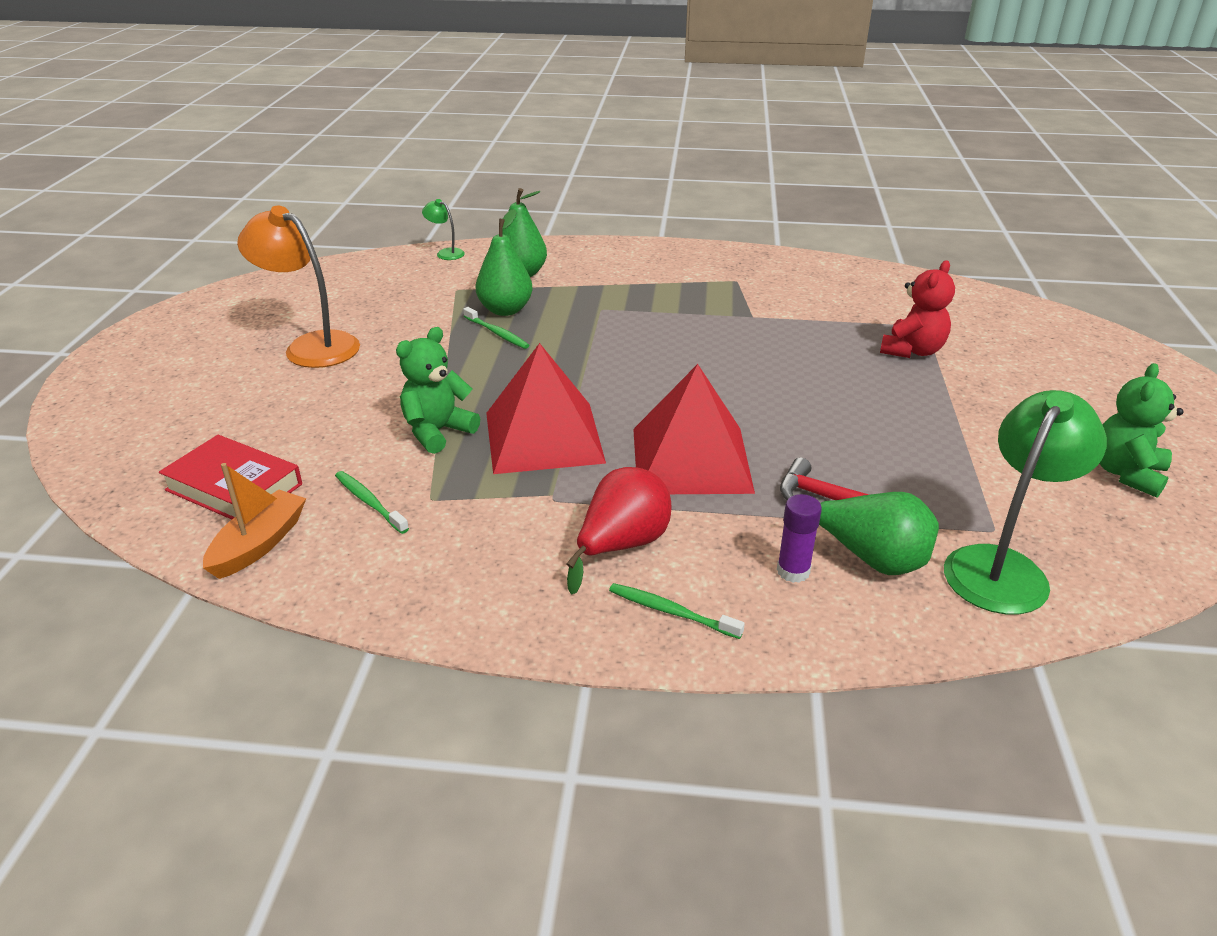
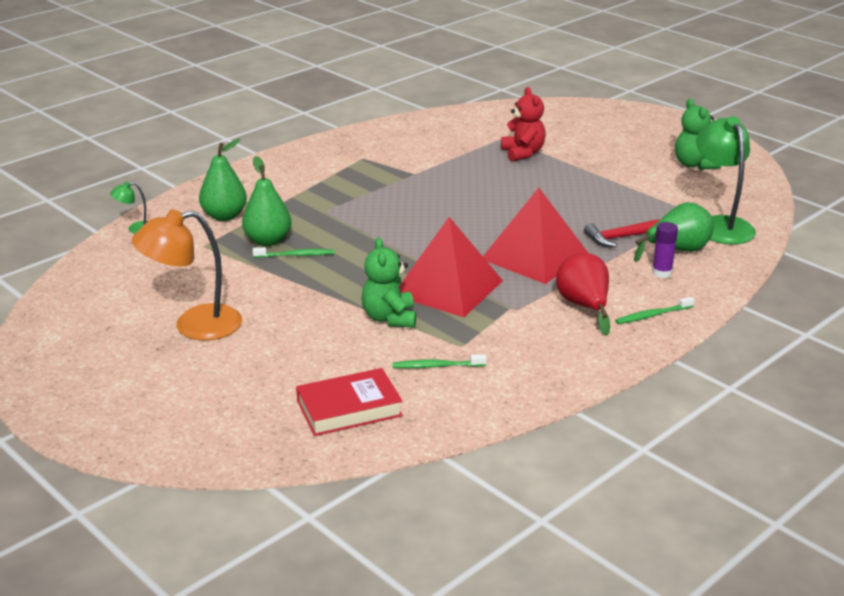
camera: 50 degrees left, 5 degrees down
(259, 544) = (430, 417): orange boat -> none

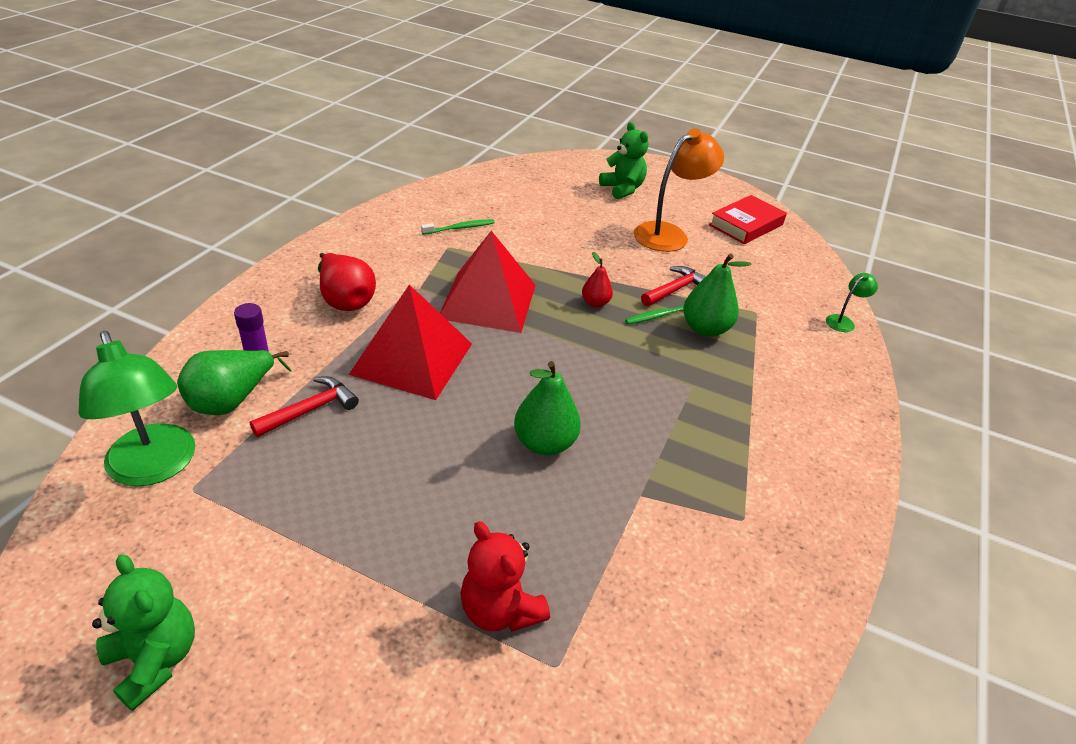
camera: 155 degrees right, 10 degrees up
(224, 216) = (785, 356): green pear -> green pear (544, 443)
(257, 272) = (675, 289): none -> red hammer
(346, 272) = (595, 303): none -> red pear
(349, 408) = (505, 193): red book -> red book (746, 225)
(389, 318) = (522, 262): green teddy bear -> green teddy bear (622, 189)
(652, 315) = (274, 300): green toothbrush -> none

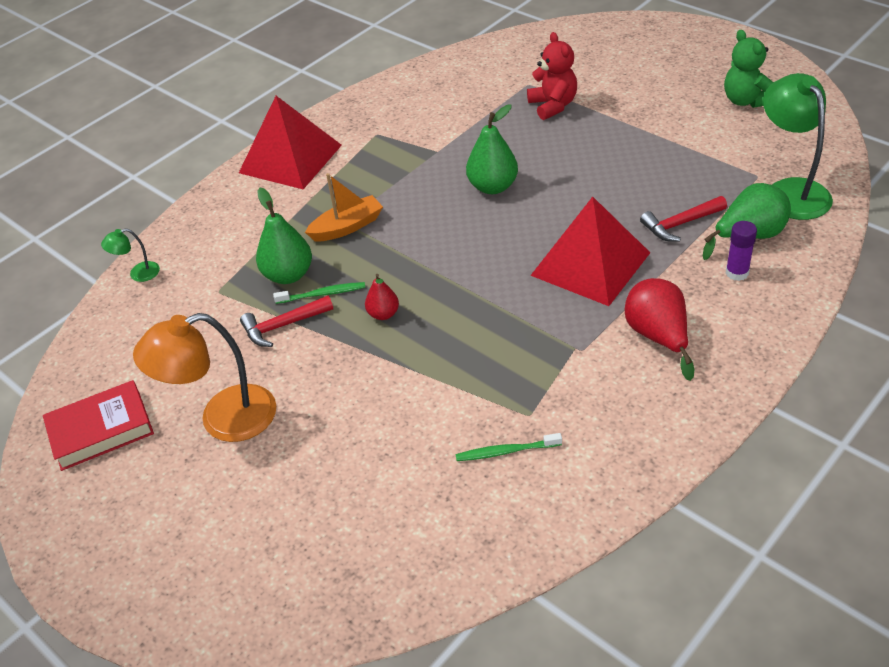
camera: 155 degrees left, 5 degrees up
(488, 301) = (500, 325): red pyramid -> red pyramid (290, 159)
(622, 189) = (222, 530): green teddy bear -> none
(684, 380) = (347, 227): none -> orange boat

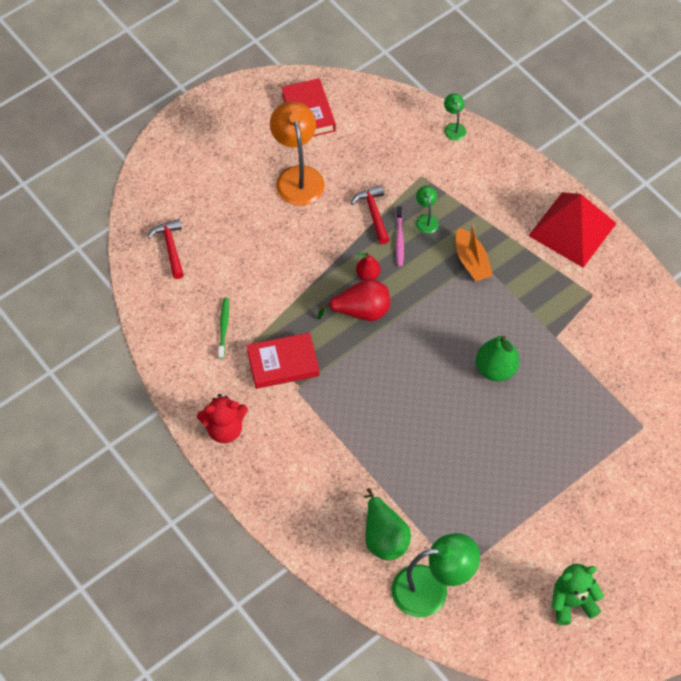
camera: 95 degrees right, 15 degrees up
(288, 275) = (426, 219): green pear -> green lamp
(323, 294) = (399, 240): green toothbrush -> pink toothbrush
(546, 372) = (283, 364): none -> red book
(553, 105) = (603, 439): red teddy bear -> red teddy bear (224, 429)
(590, 263) = (383, 417): red pyramid -> none
(658, 337) = (295, 441): red pear -> red pear (361, 311)
(680, 224) = (412, 492): red hammer -> red hammer (170, 247)
(737, 273) = (345, 514): purple glue stick -> none

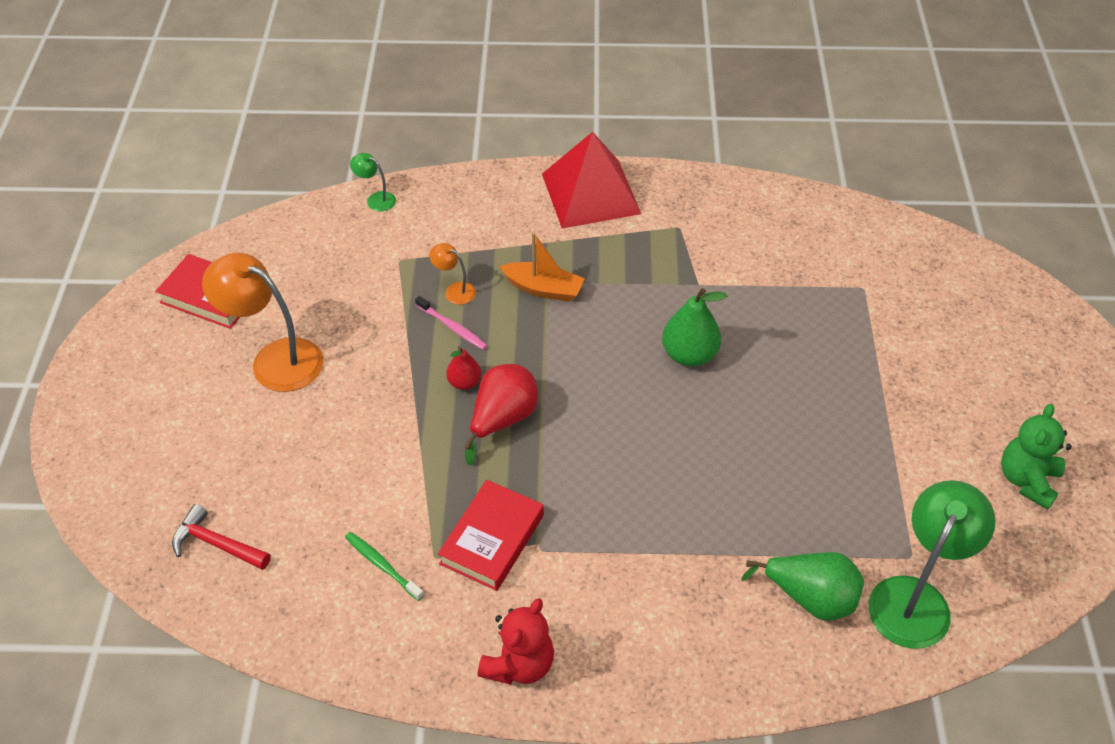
camera: 50 degrees left, 10 degrees down
(373, 213) = (396, 327): red hammer -> none
(426, 219) = (454, 290): green lamp -> orange lamp

